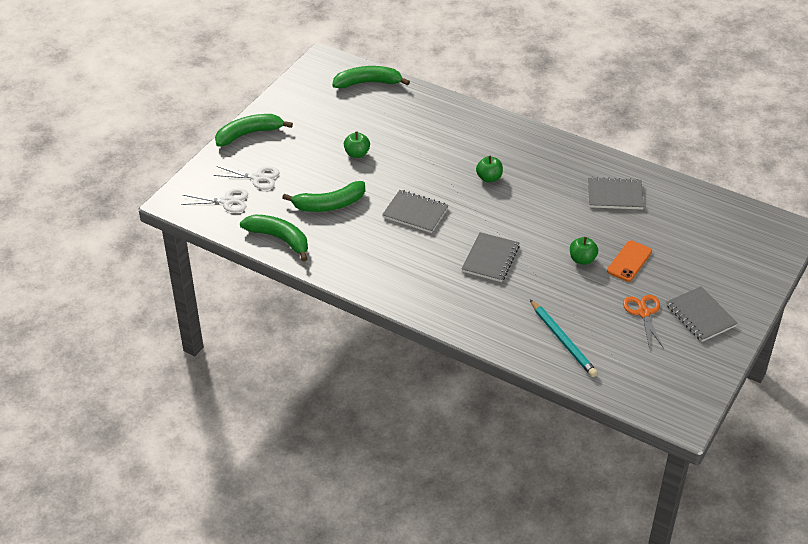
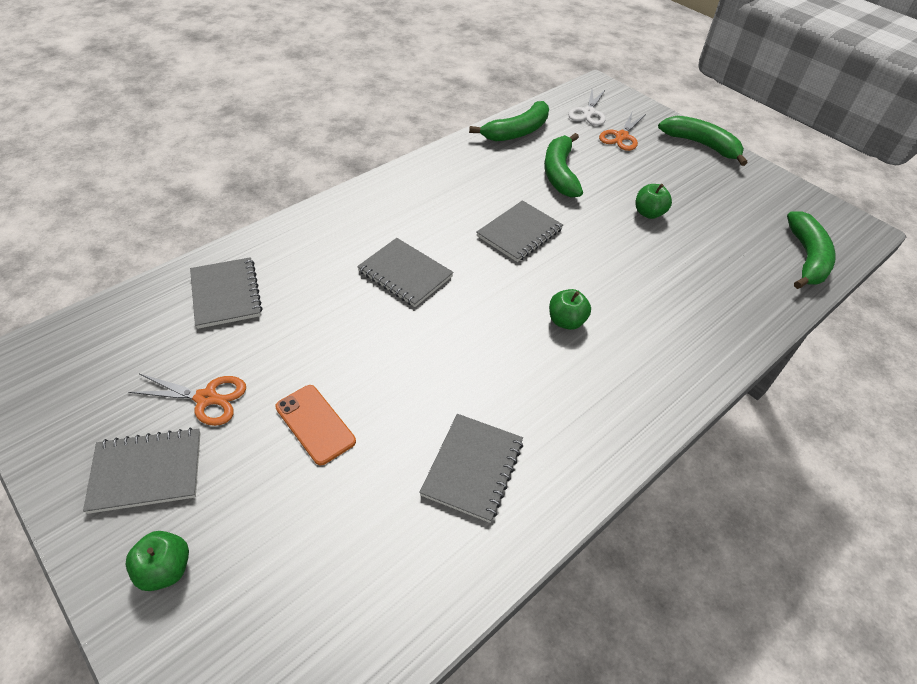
camera: 105 degrees right, 5 degrees up
(249, 134) = (701, 145): green banana -> green banana turned 45 degrees counterclockwise
(257, 178) = (621, 136): white scissors -> orange scissors
(562, 340) = (226, 294): turquoise pencil -> grey notebook
(582, 259) = (351, 367): green apple -> green apple (165, 569)

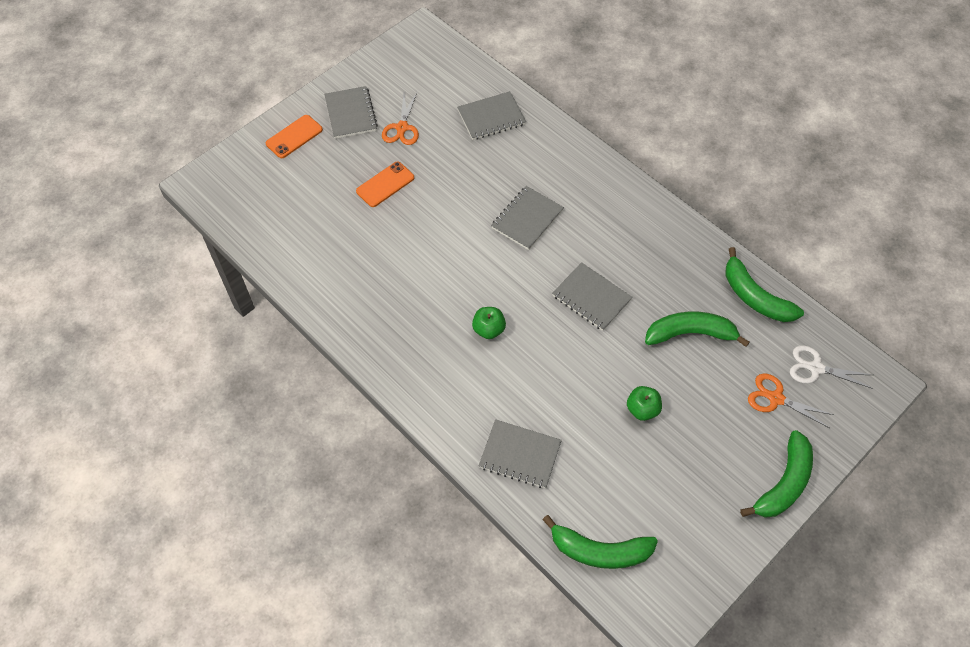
camera: 90 degrees right, 10 degrees up
(165, 569) = (294, 137): green apple -> orange phone
(473, 468) = (355, 270): grey notebook -> grey notebook (520, 455)

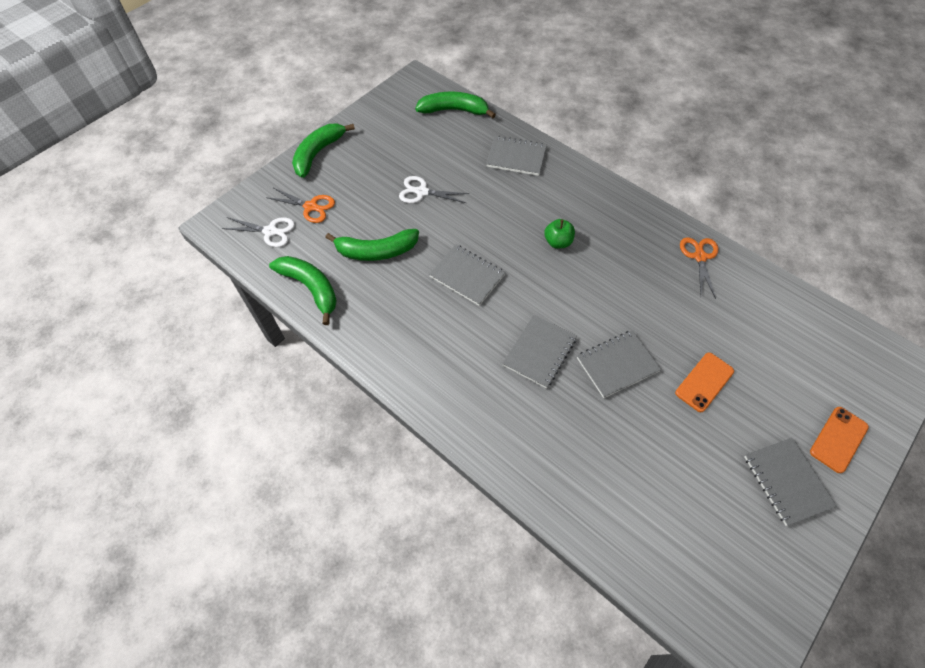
camera: 175 degrees right, 0 degrees up
(402, 127) = (714, 465): orange scissors -> orange scissors (700, 257)
(491, 117) = (606, 491): grey notebook -> grey notebook (617, 364)
(642, 409) = (422, 192): green apple -> white scissors

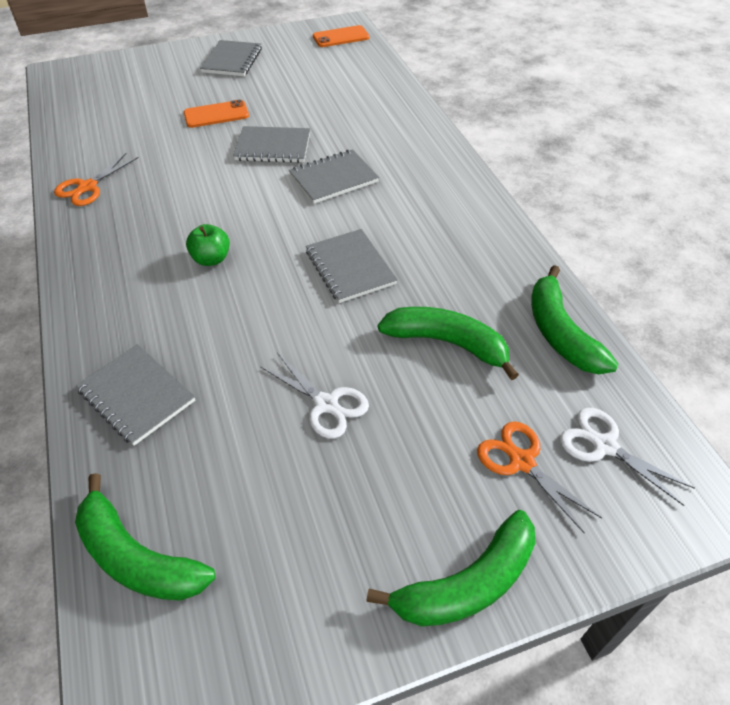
camera: 150 degrees left, 10 degrees down
(838, 439) = (168, 63): orange phone -> orange phone (341, 37)

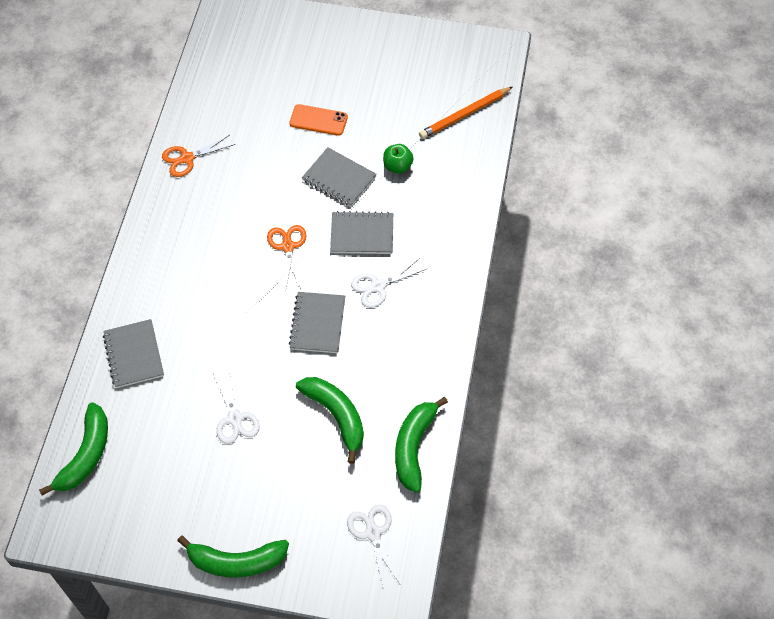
camera: 30 degrees right, 10 degrees up
(136, 557) = (86, 455): green banana -> green banana turned 135 degrees counterclockwise
(211, 259) = (233, 269): green apple -> green apple (397, 166)
(232, 60) = (370, 56): grey notebook -> none
(341, 37) = (482, 64): orange phone -> none
(355, 69) = (464, 114): none -> orange pencil
(387, 211) = (378, 286): none -> white scissors
(522, 462) = (317, 515): orange scissors -> orange scissors (288, 247)

